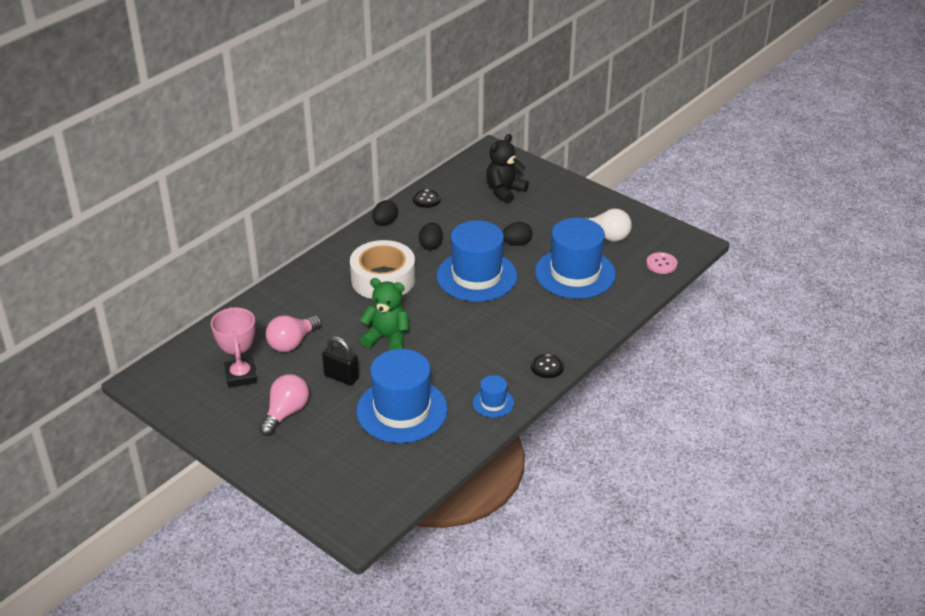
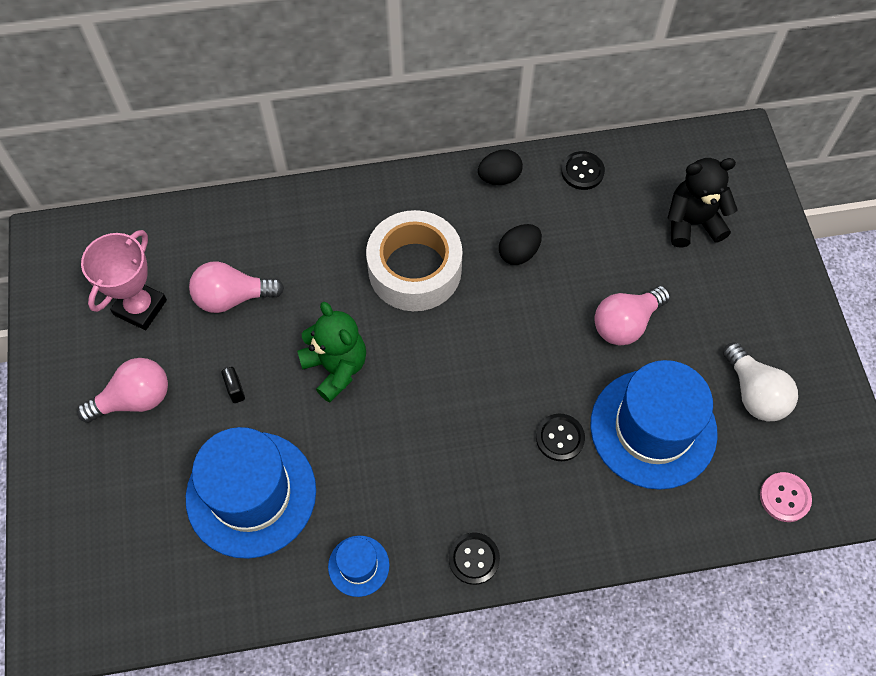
camera: 40 degrees right, 25 degrees up
(341, 377) = (235, 390): black padlock -> black padlock, size x0.60
(476, 276) = (526, 343): blue hat -> none
(517, 243) = (626, 323): black egg -> pink light bulb
(535, 301) = (560, 438): none -> black button

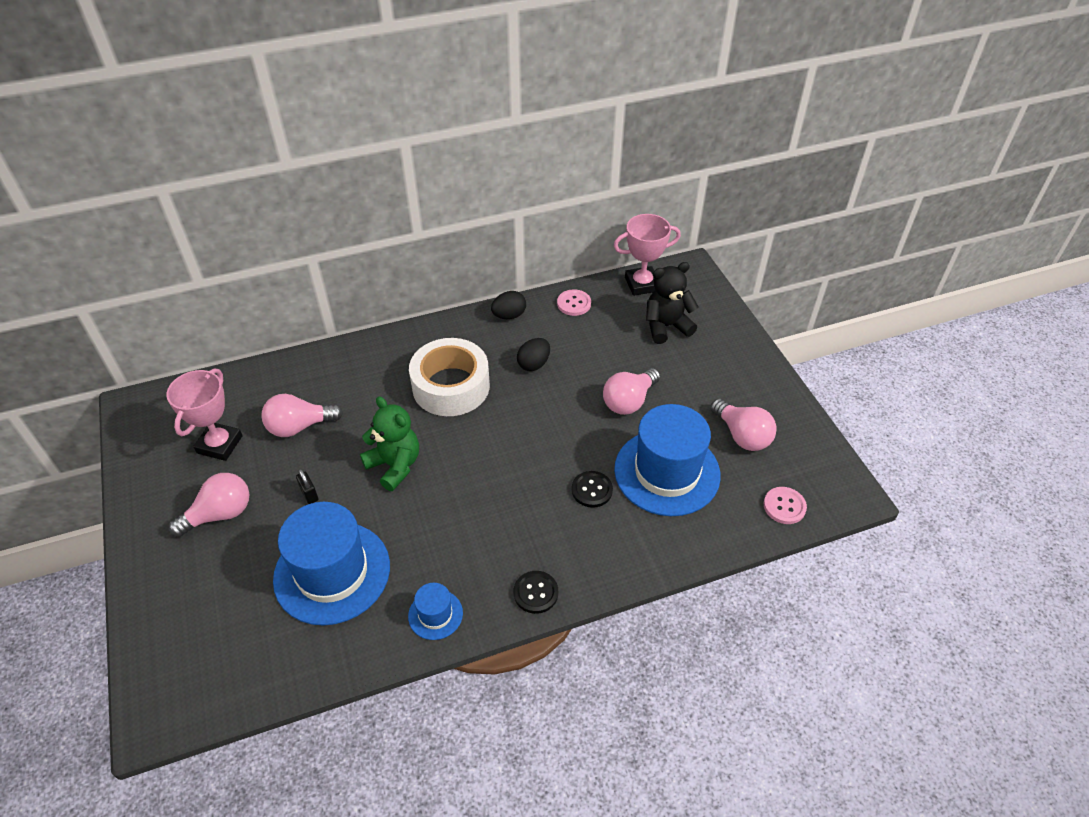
camera: 10 degrees left, 15 degrees down
(582, 171) = (574, 303): black button -> pink button
(673, 155) = (642, 284): none -> pink trophy
(754, 393) = (742, 435): white light bulb -> pink light bulb

